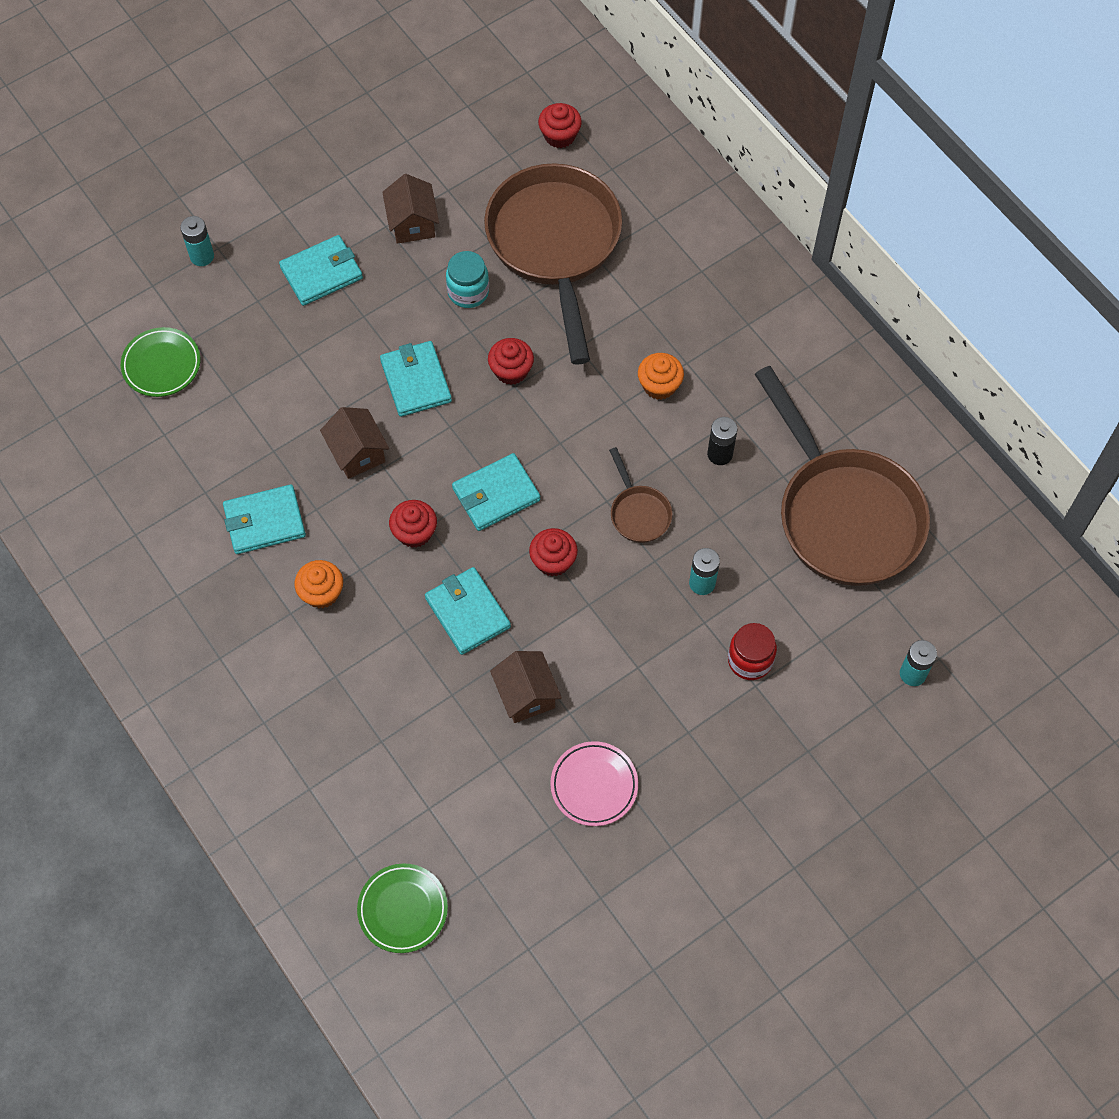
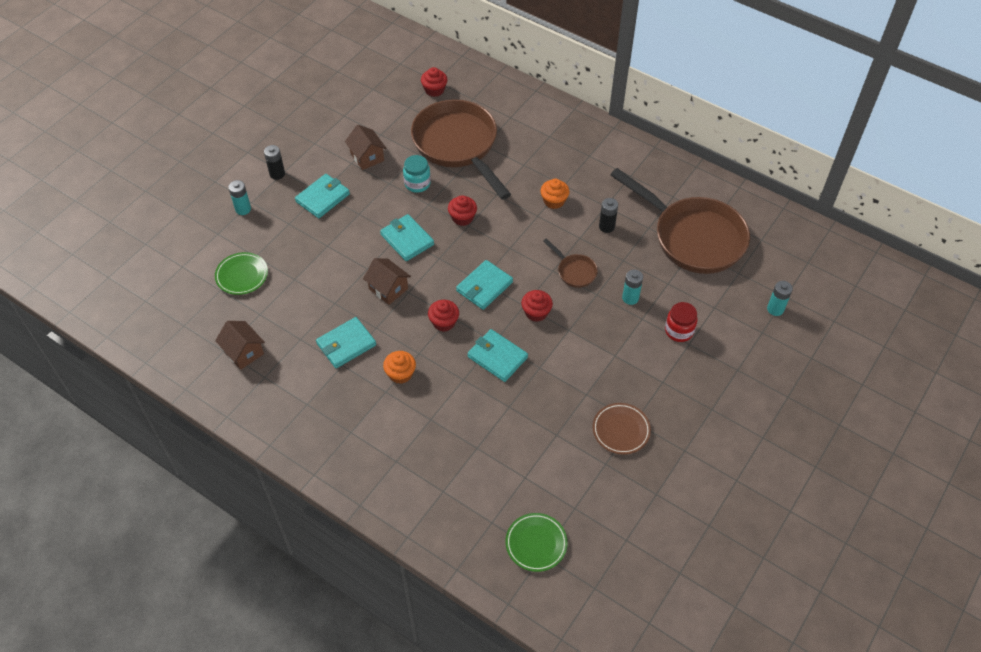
camera: 20 degrees left, 10 degrees down
(271, 212) = (277, 174): none -> black battery
(526, 695) = (555, 392): brown house -> brown house (243, 352)
(594, 785) = (621, 430): pink plate -> brown plate

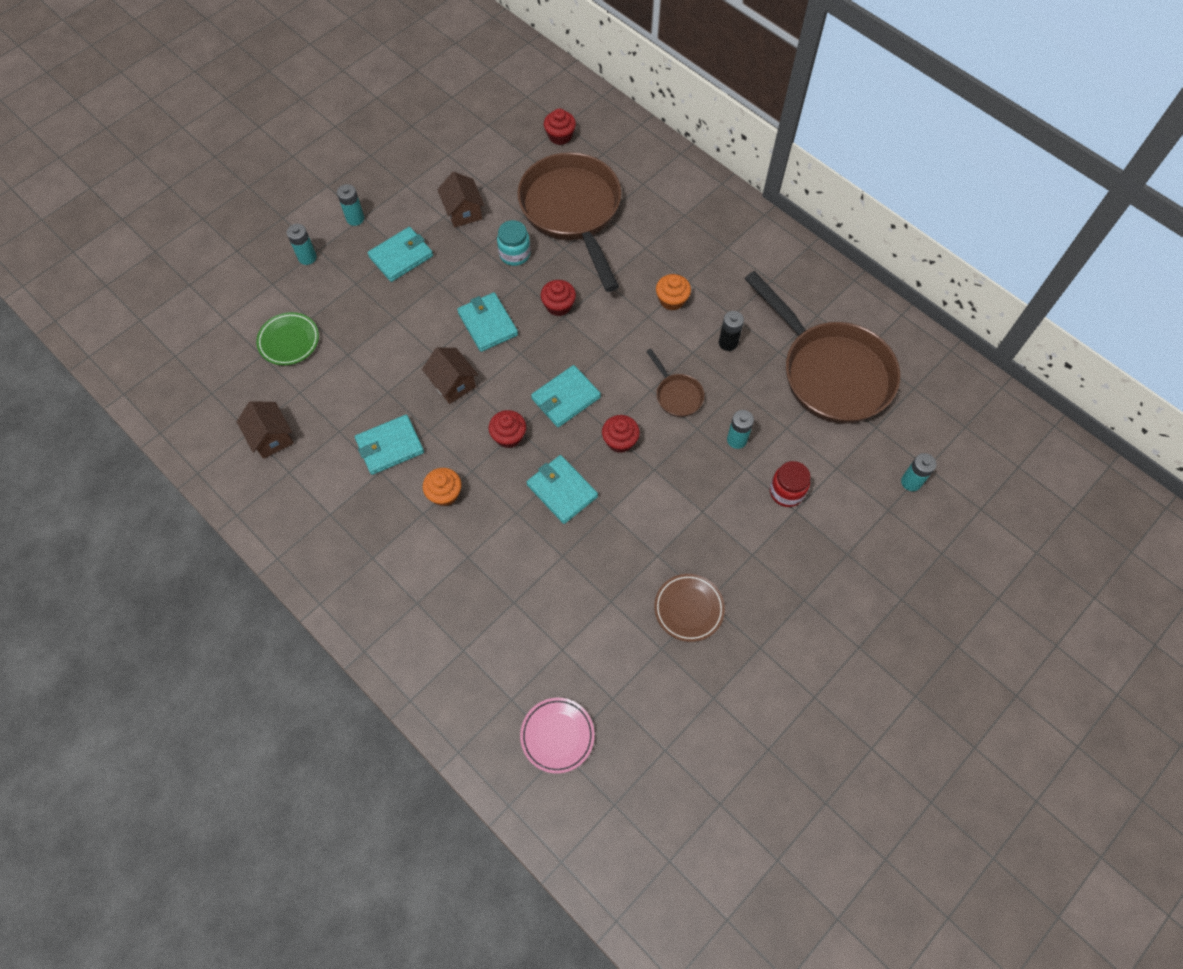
camera: 10 degrees right, 10 degrees up
(277, 174) = (355, 218): black battery -> turquoise battery
(536, 543) = (557, 736): green plate -> pink plate

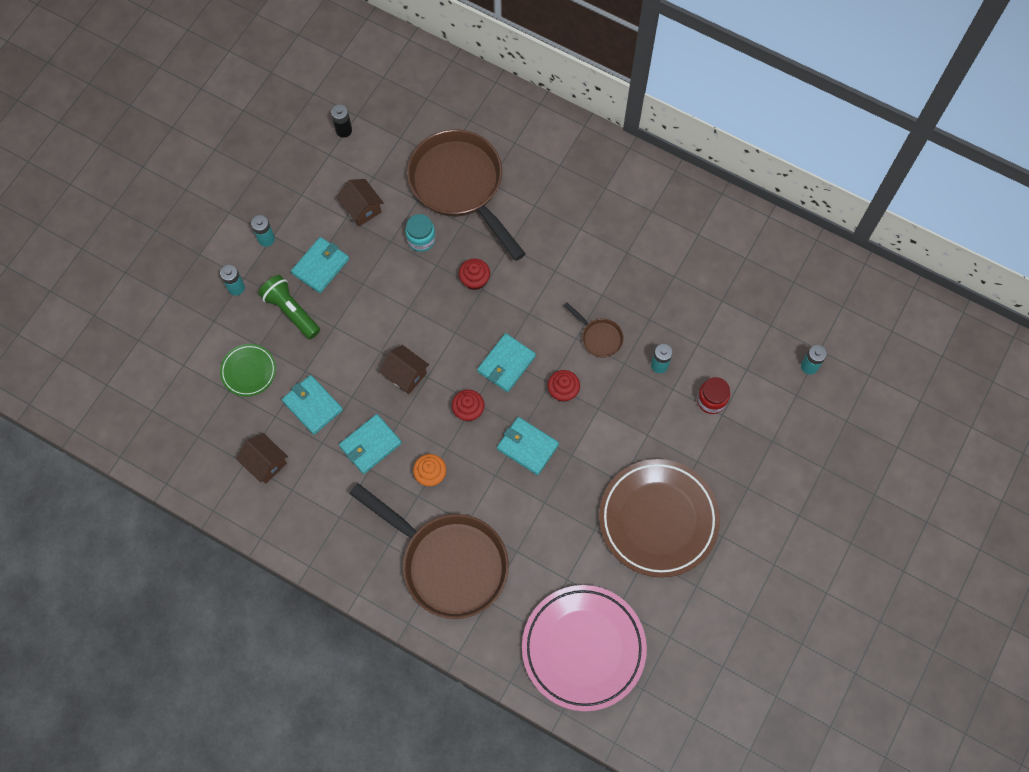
camera: 15 degrees left, 5 degrees up
(355, 292) = (291, 311): none -> green flashlight
(487, 324) = (418, 312): turquoise wallet -> turquoise wallet (312, 405)
(557, 736) = (583, 648): pink plate -> pink plate, size x2.07
(560, 136) = (426, 111): red cupcake -> none
(672, 300) = (571, 250): orange cupcake -> none
(689, 609) = (658, 519): brown plate -> brown plate, size x2.07
(728, 343) = (629, 279): black battery -> black battery (344, 130)
(830, 372) = (721, 285): brown pan -> brown pan (448, 563)

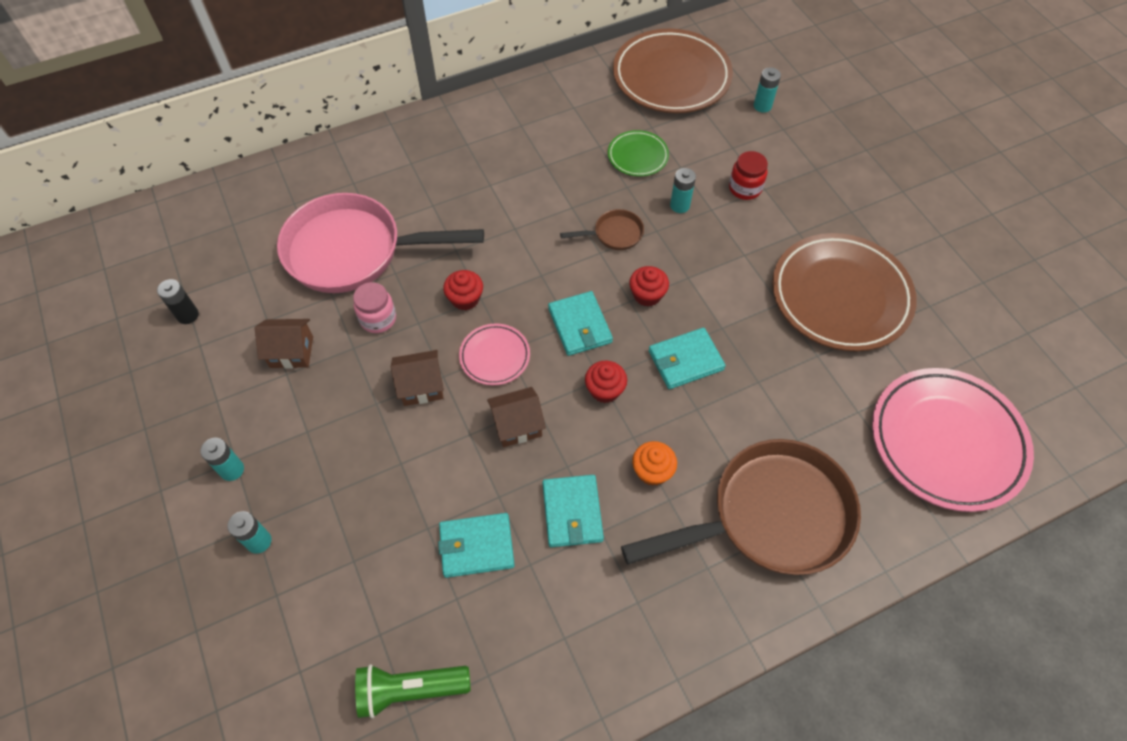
camera: 55 degrees left, 10 degrees down
(248, 371) = (375, 594): green plate -> green plate (637, 156)
(265, 463) = (507, 648): brown house -> brown house (421, 386)
(291, 311) = (342, 497): green flashlight -> green flashlight (410, 689)
(320, 266) = (318, 433): turquoise wallet -> none
(421, 239) = (378, 319): turquoise jar -> pink jar
(445, 328) = (495, 356): none -> pink plate
(460, 186) = (353, 251): brown pan -> pink pan
(787, 282) = (671, 77): none -> brown plate

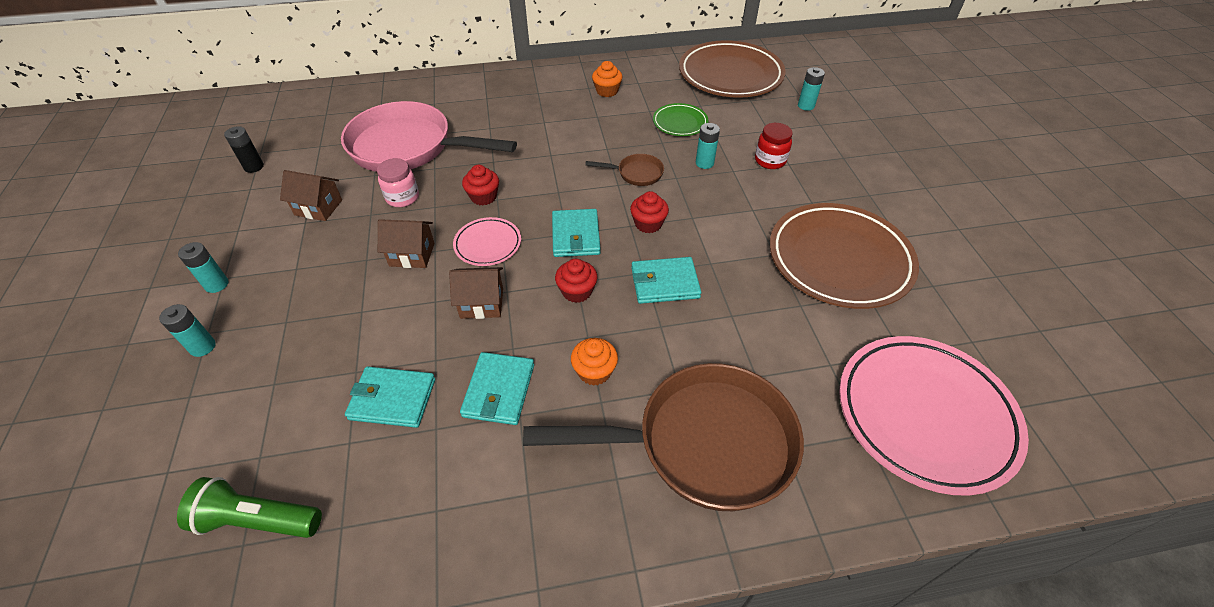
camera: 15 degrees right, 10 degrees down
(543, 126) = (607, 91): none -> orange cupcake

